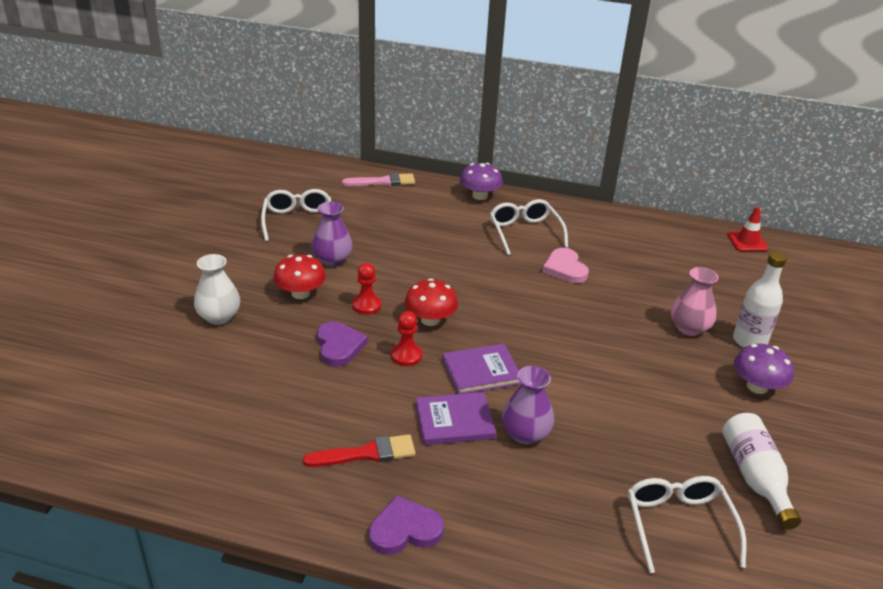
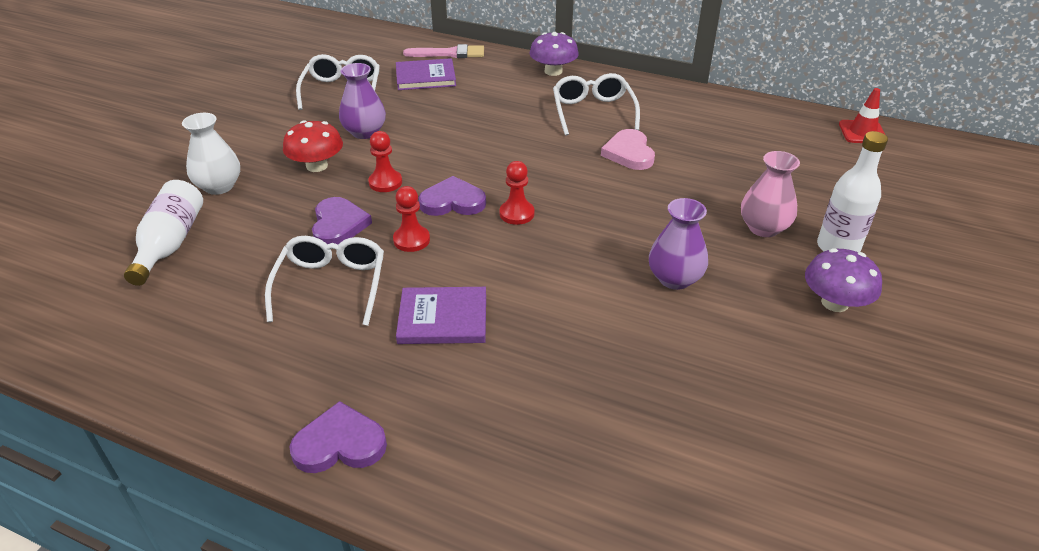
camera: 10 degrees right, 5 degrees up
(366, 453) = (327, 348): red brush -> none
(430, 320) = (453, 201): red mushroom -> purple heart
(481, 371) = (493, 263): purple book -> purple book (425, 77)
(487, 327) = (517, 214): none -> red pawn
(525, 434) = (524, 340): purple vase -> purple vase (674, 278)
(678, 524) = (687, 469): white glasses -> white glasses (331, 285)
(754, 477) = (804, 416): white bottle -> white bottle (170, 243)

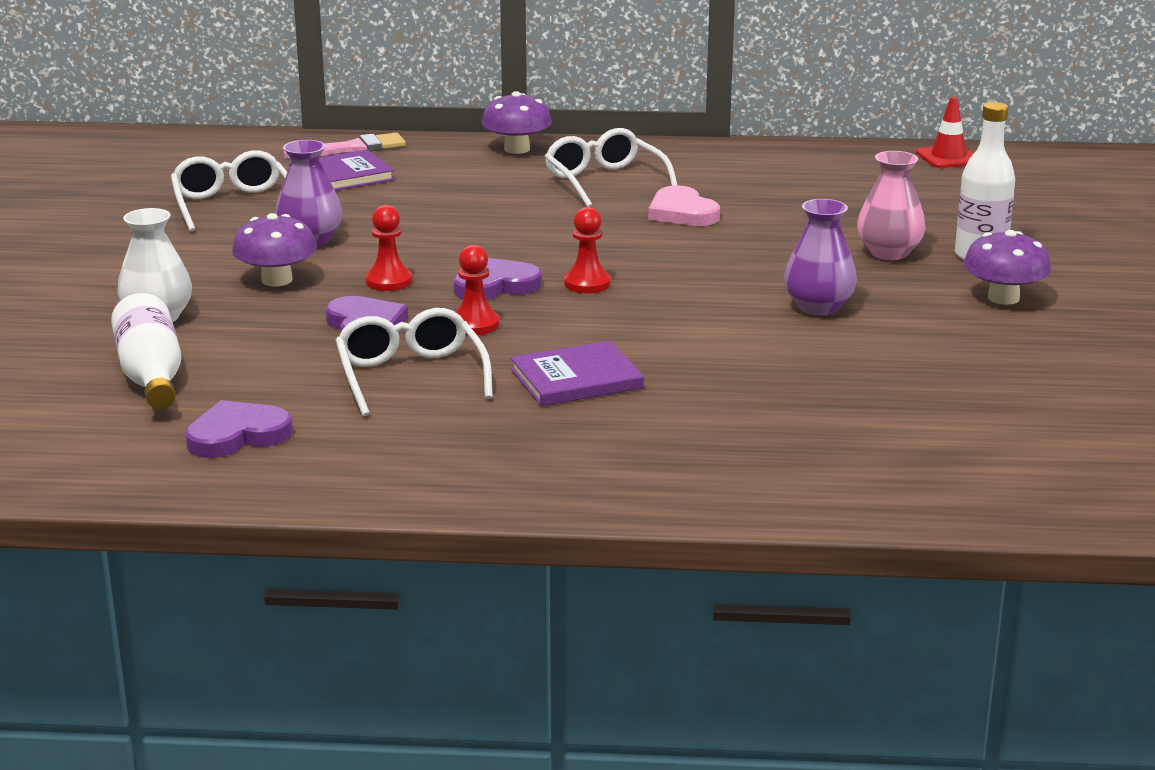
camera: 20 degrees left, 15 degrees down
(317, 166) = (277, 280): red mushroom -> purple mushroom
(340, 444) = (548, 485): purple heart -> purple heart (237, 435)

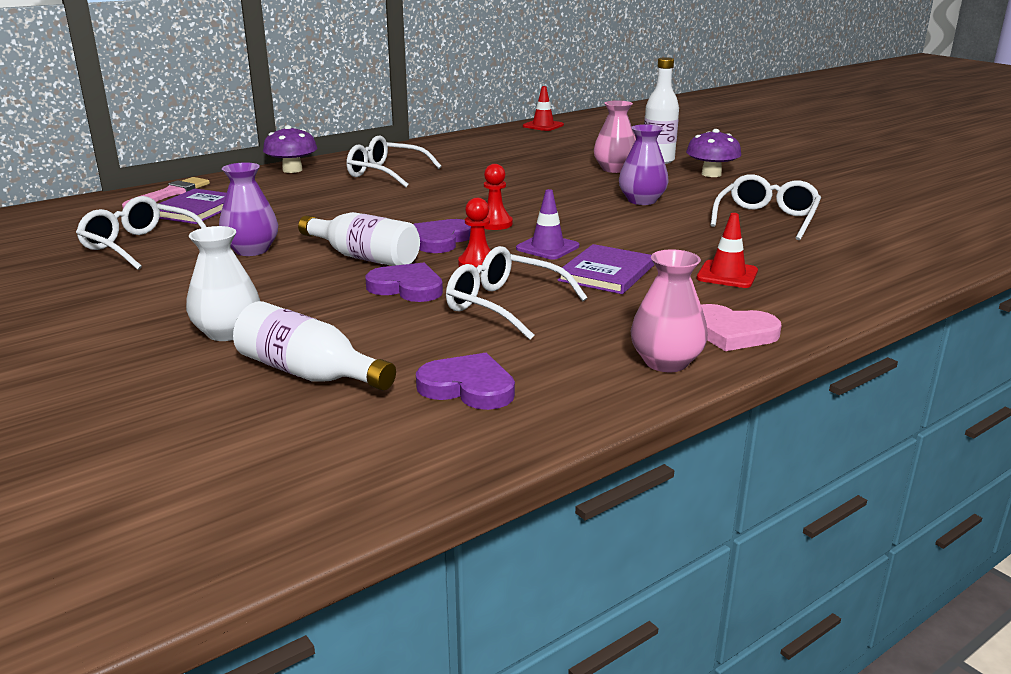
camera: 40 degrees left, 0 degrees up
(237, 435) = (468, 387): purple heart -> purple heart turned 90 degrees clockwise
(277, 280) = (277, 280): purple mushroom -> none
(389, 281) = (364, 257): red pawn -> white bottle
(432, 482) = (666, 362): none -> pink vase
(580, 330) = (547, 247): none -> purple traffic cone
(682, 212) = (466, 177): pink heart -> pink heart (732, 332)
(696, 427) = (727, 275): none -> red traffic cone
(915, 381) = (766, 219): none -> white glasses

